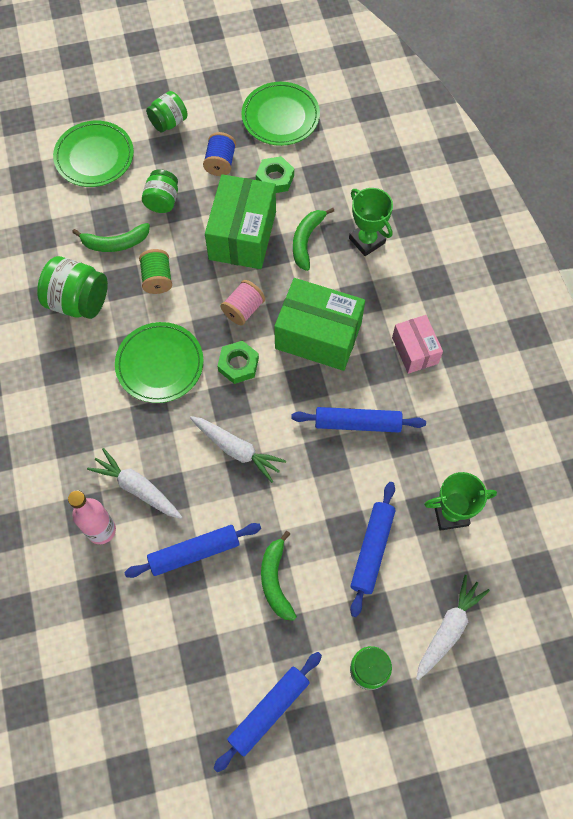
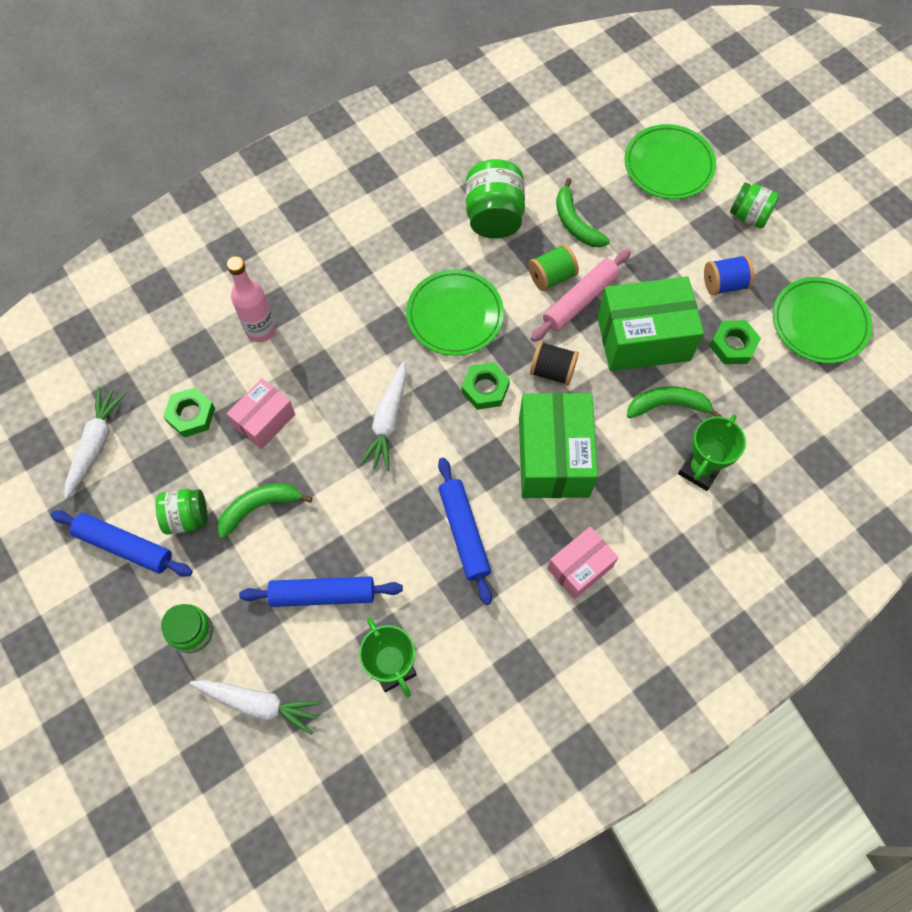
camera: 70 degrees right, 0 degrees up
(137, 488) = (314, 345): white carrot -> white carrot (96, 444)
(162, 201) = (647, 246): green jar -> green jar (187, 517)
(162, 617) = (191, 415): none -> green nut
(189, 266) = (580, 300): none -> pink rolling pin
(194, 552) = (264, 420): blue rolling pin -> pink box
(243, 309) = (552, 371): pink spool -> black spool

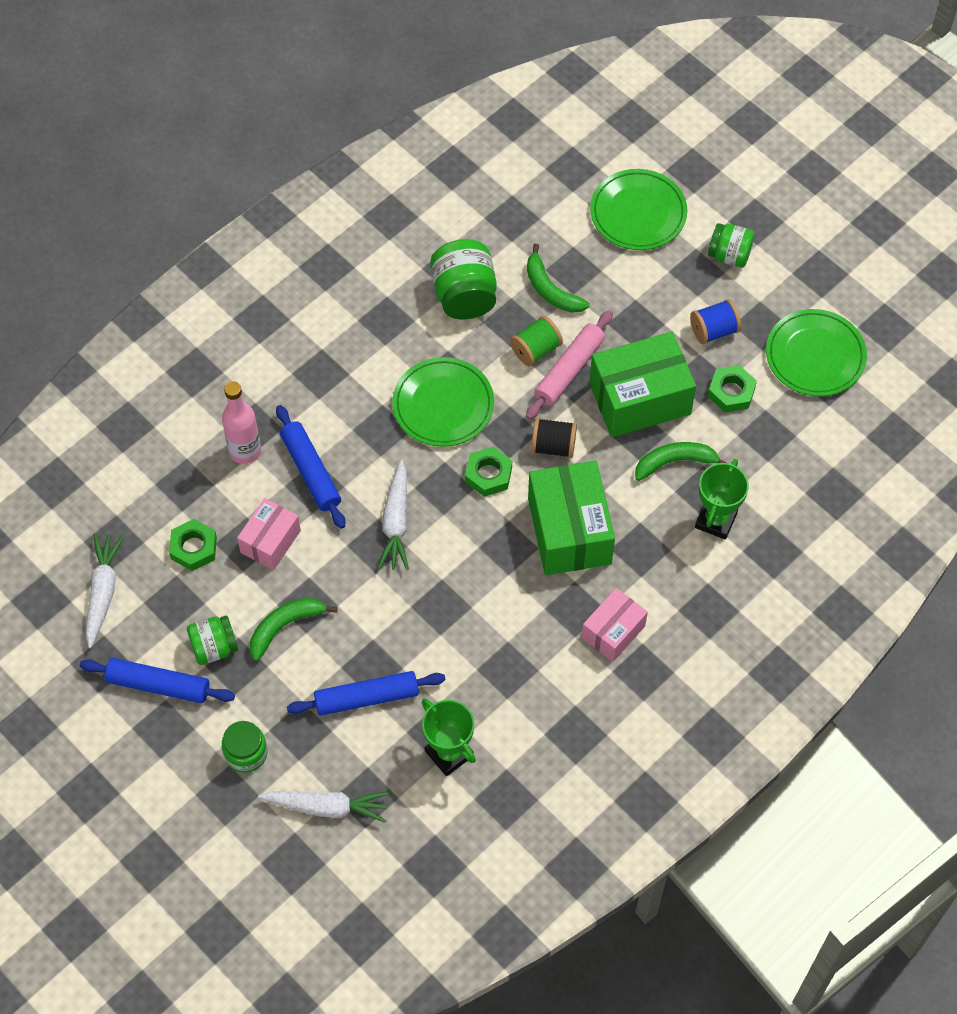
camera: 10 degrees left, 5 degrees down
(464, 533) = (494, 617): blue rolling pin -> blue rolling pin (311, 471)

